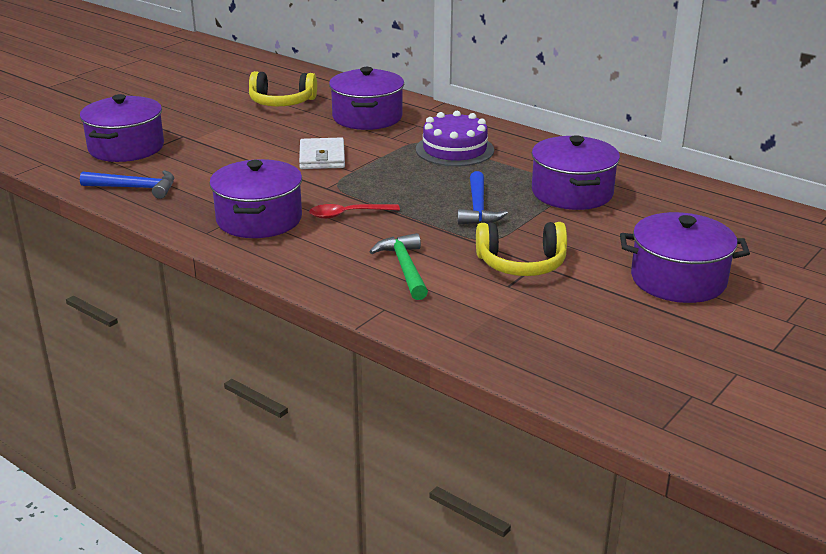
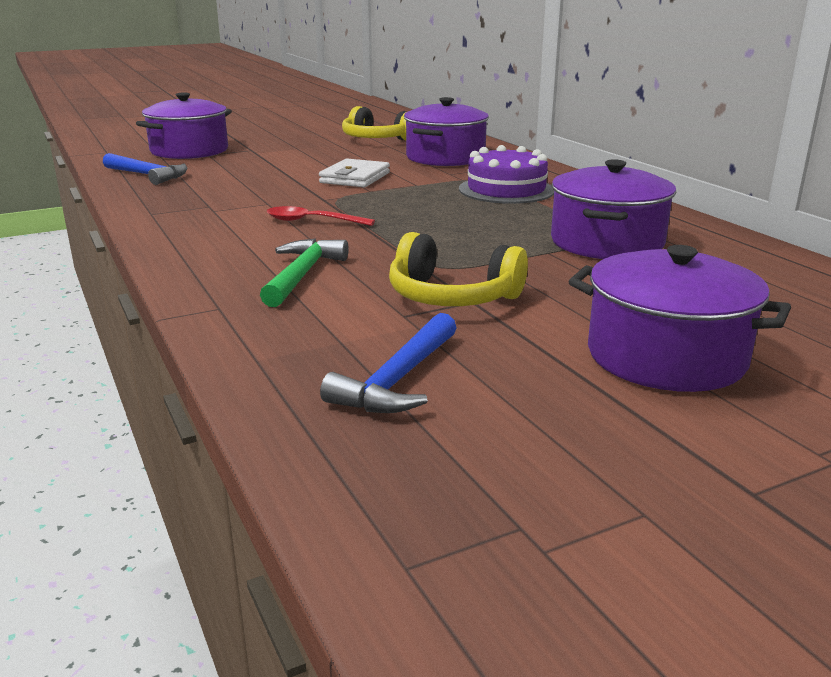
camera: 25 degrees right, 5 degrees down
(259, 219) = (217, 212): purple pot -> none
(478, 208) = (467, 238): blue hammer -> blue hammer (398, 379)

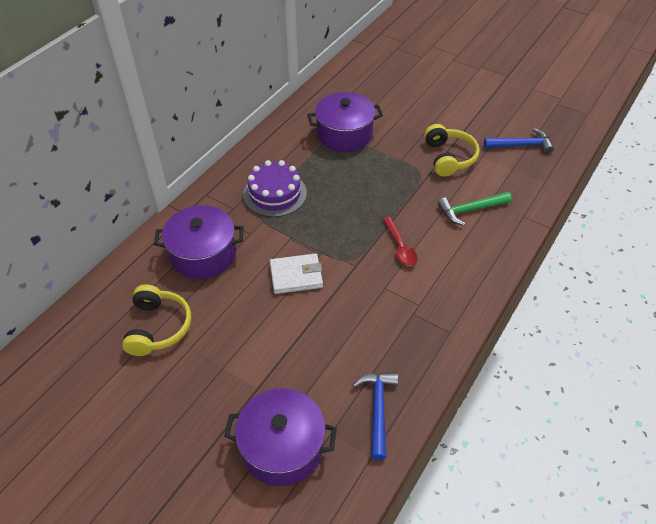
camera: 120 degrees left, 25 degrees up
(666, 356) = (449, 99): purple pot -> none

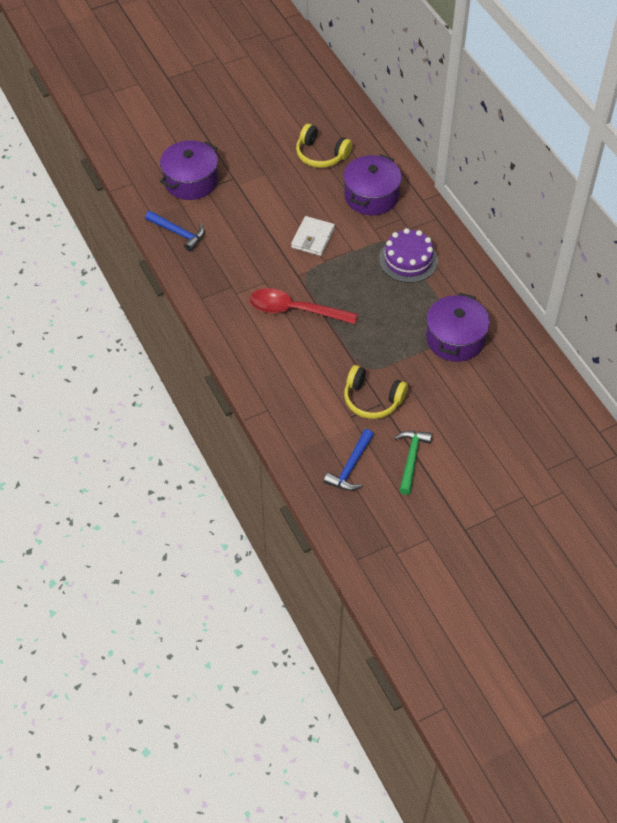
camera: 120 degrees right, 5 degrees up
(400, 247) = (295, 310): red spoon -> red spoon, size x1.76
(470, 210) = (300, 377): green hammer -> green hammer (411, 459)

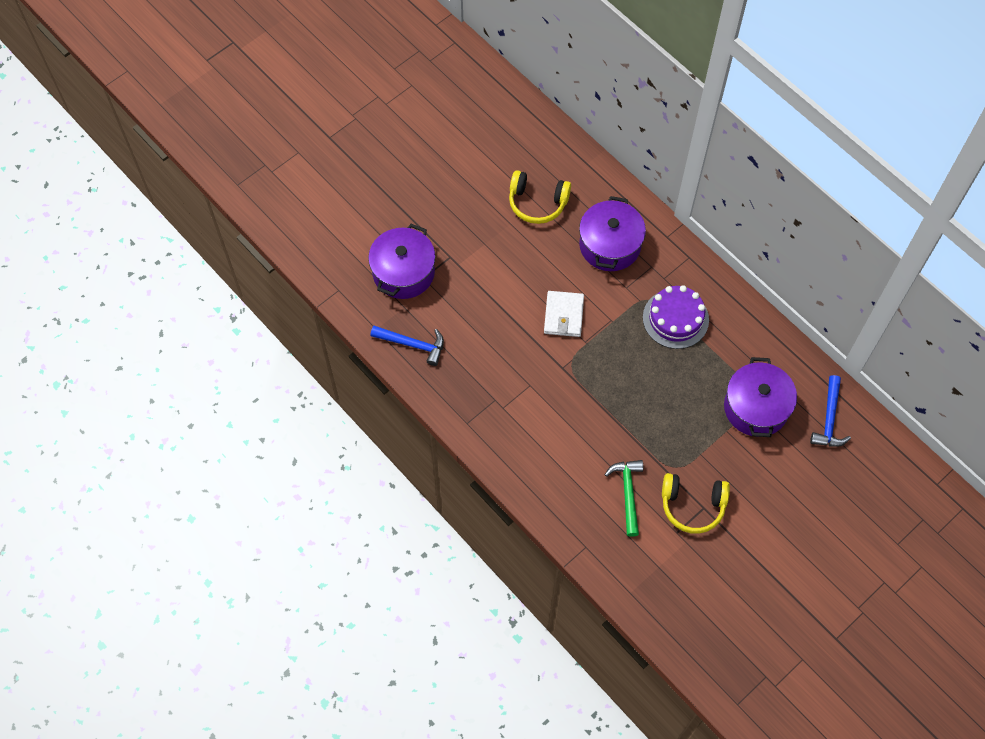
camera: 15 degrees left, 10 degrees up
(295, 310) = (575, 413): red spoon -> none
(351, 467) = (696, 594): blue hammer -> blue hammer (829, 419)
(411, 459) = (755, 568): green hammer -> green hammer (627, 493)

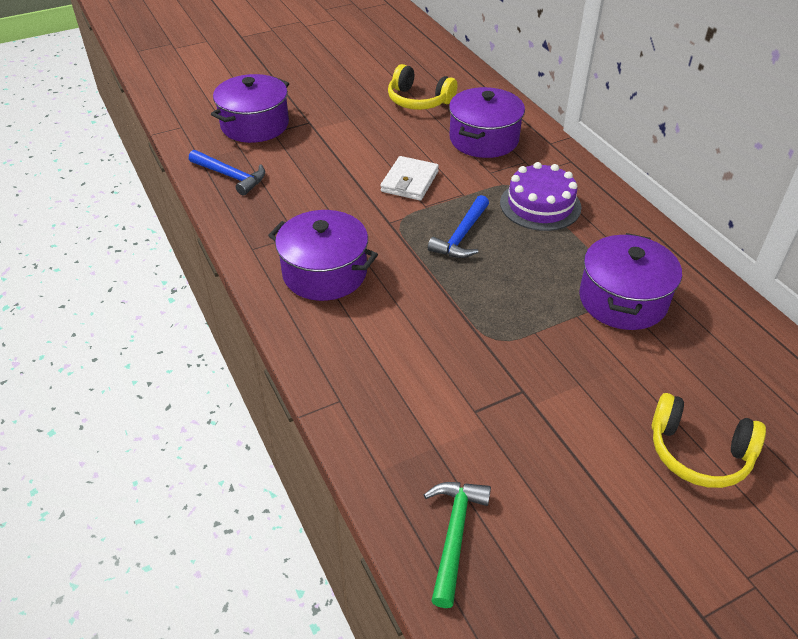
camera: 15 degrees right, 20 degrees down
(532, 434) = (324, 273): none -> purple pot
(627, 493) = (421, 354): green hammer -> green hammer (454, 535)
(692, 506) = (507, 385): yellow headphones -> yellow headphones (698, 453)
(829, 419) = (724, 330): blue hammer -> blue hammer (462, 236)

